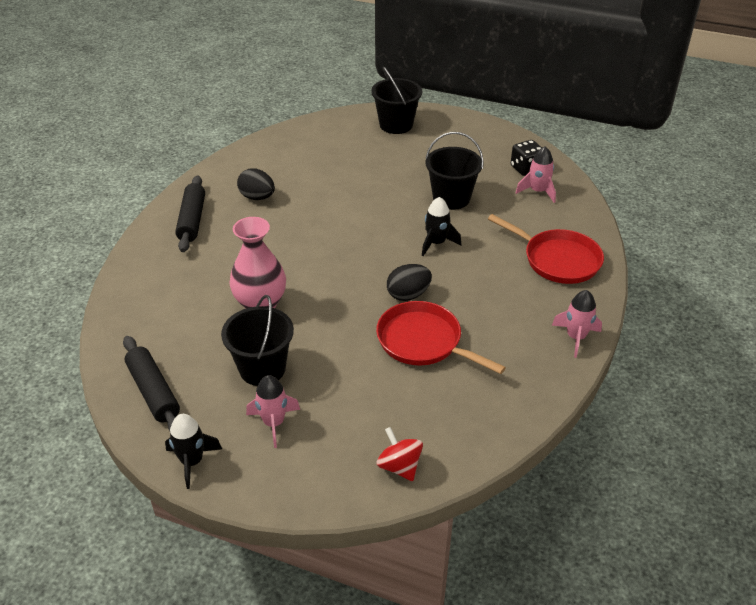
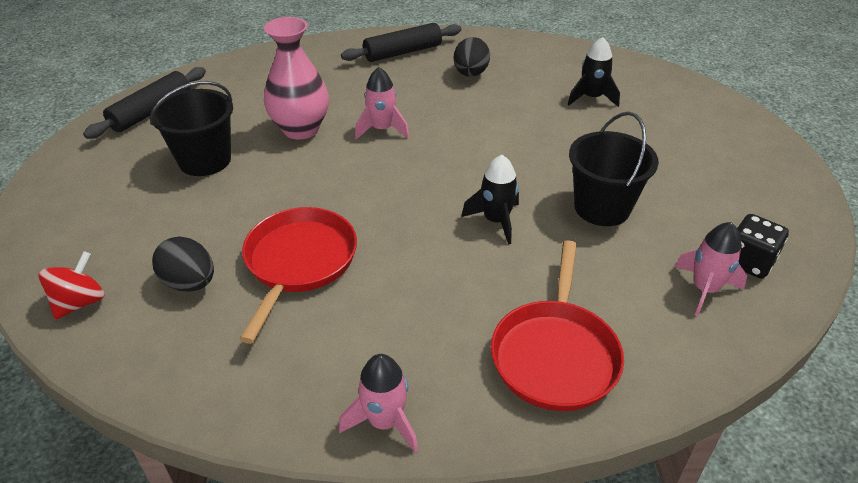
camera: 65 degrees right, 0 degrees up
(192, 462) = (66, 161): black rocket -> black rocket (591, 98)
(274, 423) = (128, 192): pink rocket -> pink rocket (382, 129)
(396, 125) = (709, 119): black bucket -> none
(408, 295) = (378, 225): black egg -> black egg (190, 283)

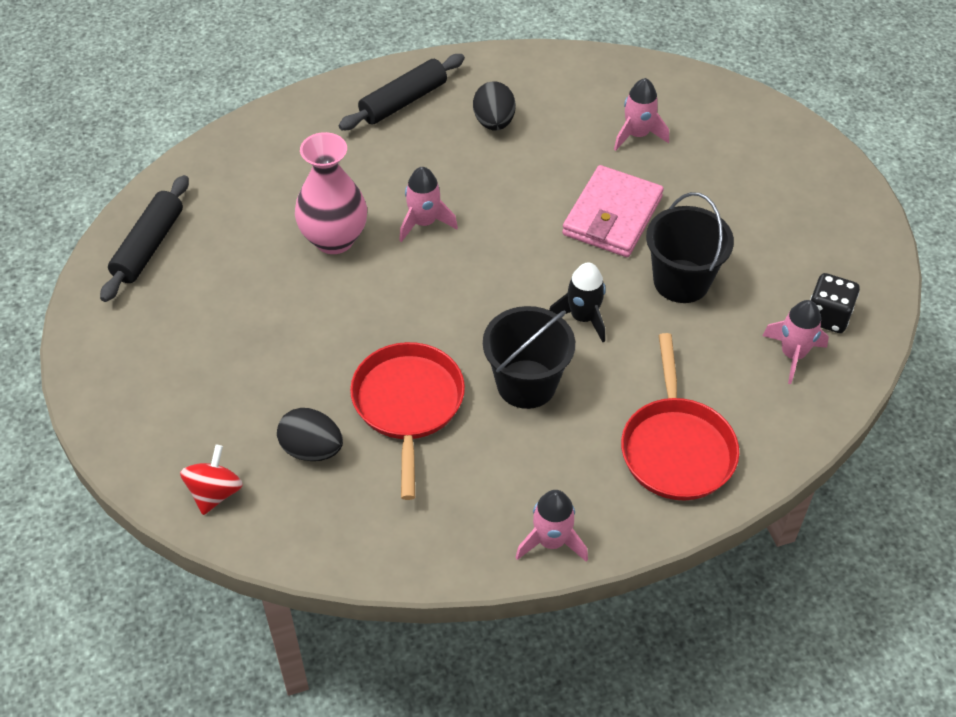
camera: 15 degrees left, 10 degrees up
(205, 160) = (248, 302): black bucket -> black bucket (526, 384)
(550, 149) = (612, 216): none -> pink wallet
(591, 98) = (637, 135): black rocket -> pink rocket

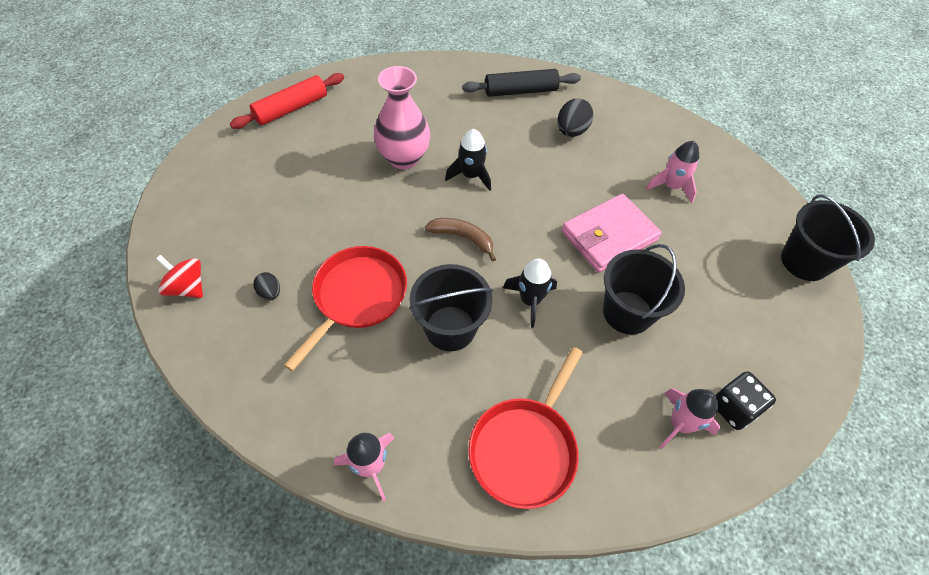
camera: 30 degrees right, 5 degrees up
(148, 246) = (291, 108): black rolling pin -> red rolling pin
(215, 493) = (187, 287): red spinning top -> red spinning top turned 105 degrees counterclockwise
(312, 449) = (270, 293): black egg -> black egg, size x0.58
(424, 223) = (471, 175): pink rocket -> black rocket
(468, 291) = (462, 238): none -> brown banana
(807, 151) = (804, 261): none -> black bucket

